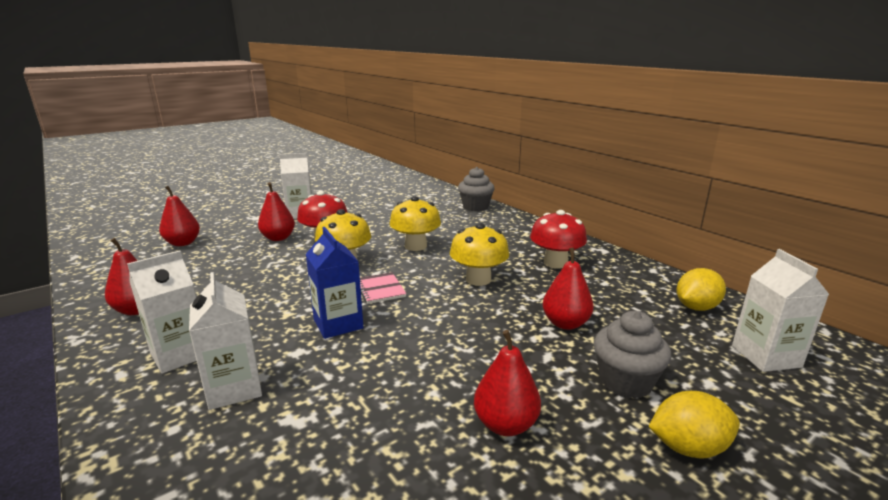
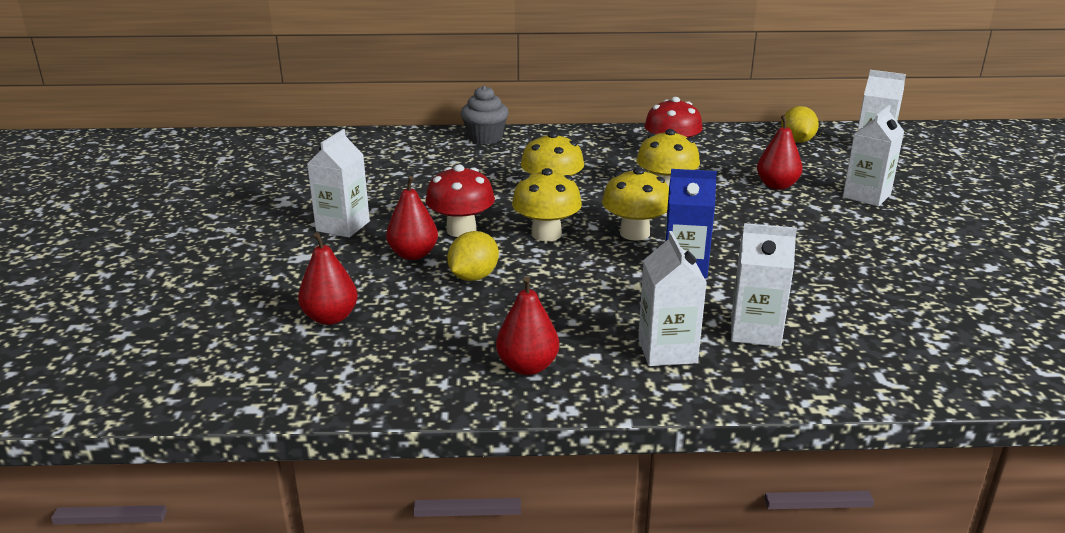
camera: 55 degrees left, 5 degrees up
(380, 289) = (634, 233): pink notebook -> yellow mushroom
(505, 424) = (883, 245): red pear -> none
(625, 382) = (866, 196): grey cupcake -> white carton
(688, 447) = (940, 205): yellow lemon -> yellow lemon (473, 277)

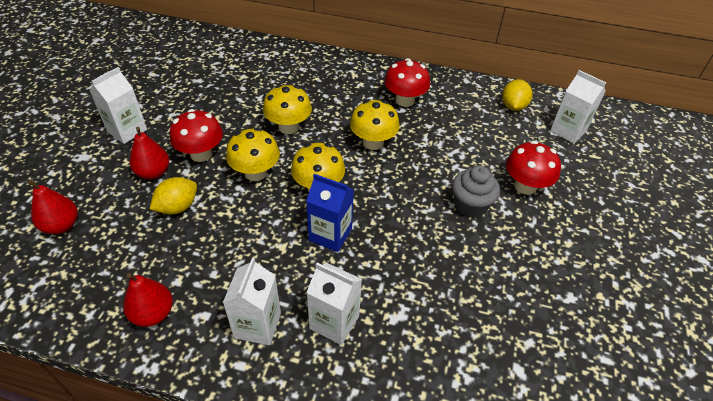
camera: 15 degrees right, 20 degrees up
(485, 138) = (281, 54): grey cupcake -> grey cupcake (470, 205)
(777, 186) = (461, 157): red pear -> none
(866, 196) = (525, 186): white carton -> red mushroom

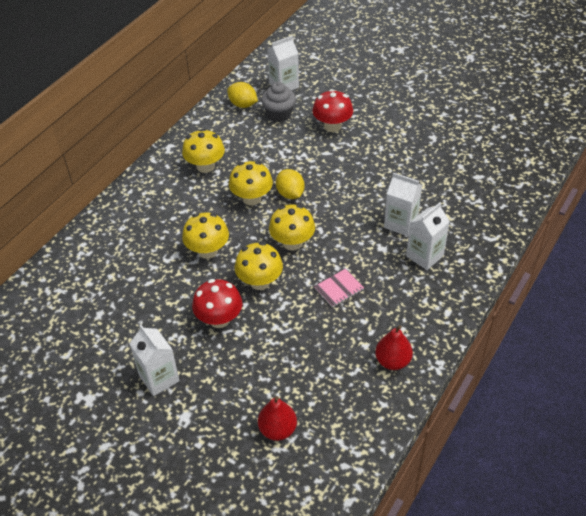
camera: 70 degrees left, 0 degrees up
(153, 173) = (231, 357): red pear -> none
(178, 207) = (283, 340): yellow lemon -> yellow lemon (290, 194)
(257, 325) = (417, 298): white carton -> white carton (400, 223)
(258, 241) = (339, 289): none -> pink notebook
(330, 234) = (345, 244): blue carton -> none
(405, 100) = (205, 166): red mushroom -> yellow mushroom
(470, 205) = (341, 160): grey cupcake -> grey cupcake (279, 114)

